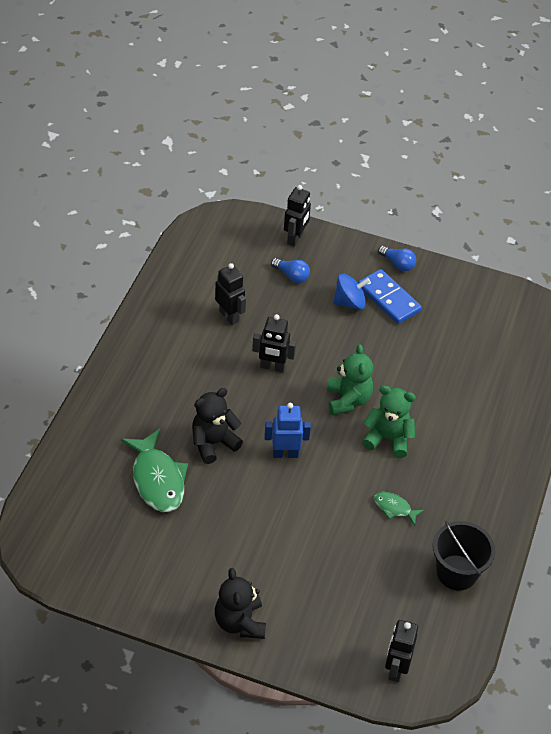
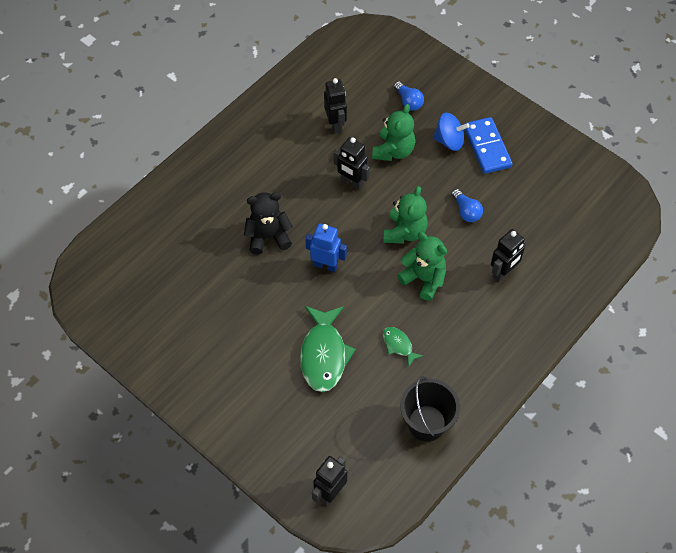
camera: 25 degrees right, 10 degrees up
(157, 479) = (206, 255): green fish -> green fish (324, 355)
(240, 622) = (216, 404): black teddy bear -> none
(295, 238) = (428, 67): black robot -> black robot (503, 272)
(299, 326) = (393, 151): none -> green teddy bear
(397, 264) = (511, 116): blue light bulb -> blue light bulb (466, 211)

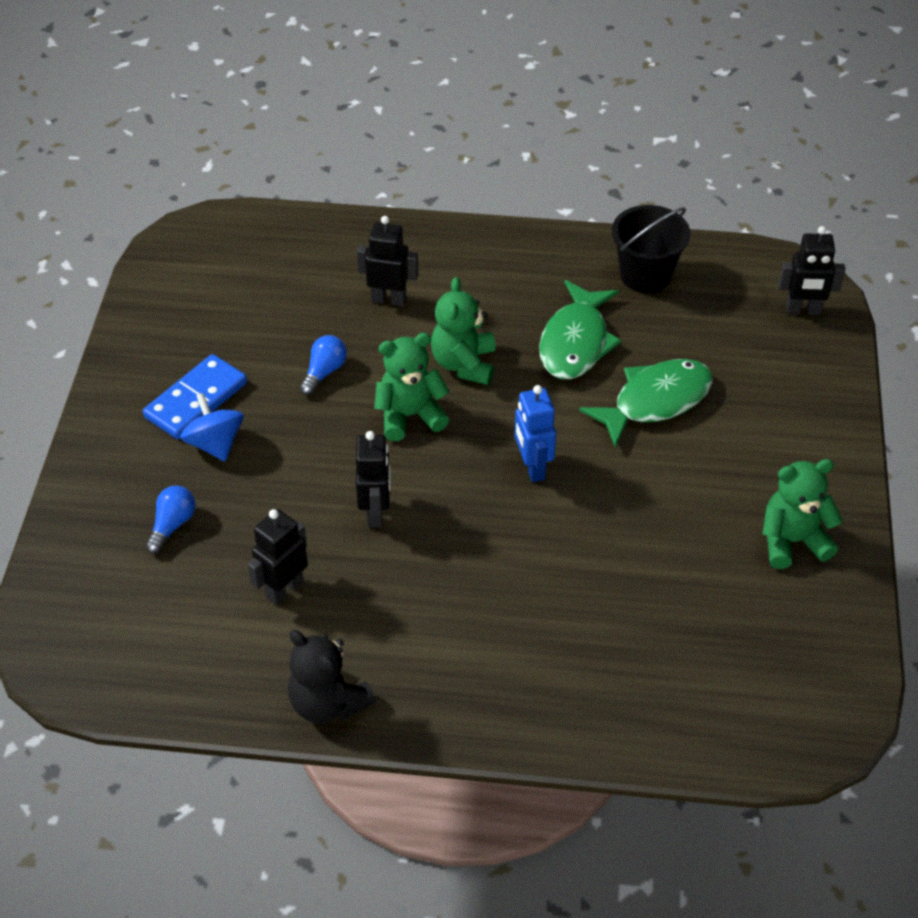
camera: 125 degrees left, 10 degrees down
(268, 237) = (546, 554): black teddy bear -> black teddy bear (328, 703)
(393, 151) = (281, 495): green teddy bear -> green teddy bear (792, 541)
(398, 345) = (575, 342): green fish -> green fish, size x2.01

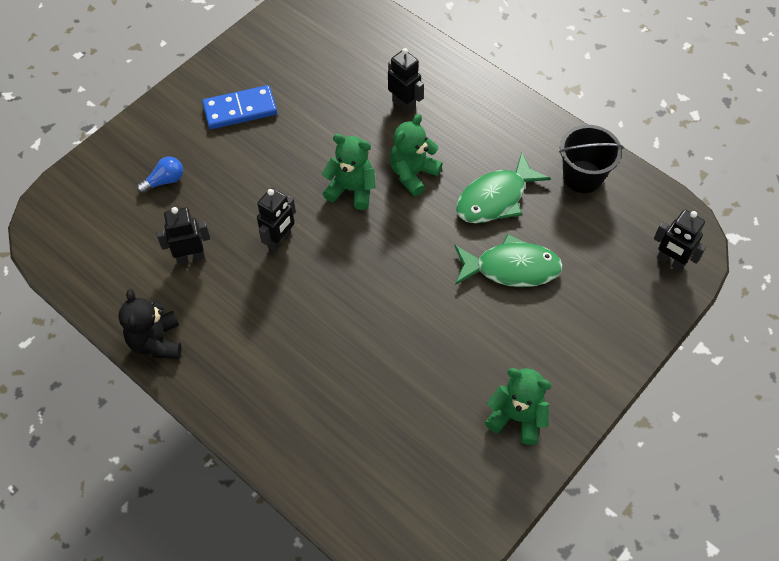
camera: 35 degrees right, 10 degrees up
(215, 444) = (228, 143): blue spinning top -> none
(324, 372) = (326, 132): blue light bulb -> none
(532, 467) = (395, 267): blue robot -> none

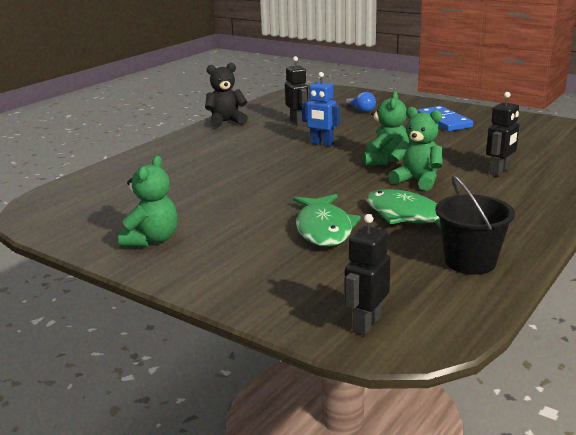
camera: 85 degrees right, 35 degrees down
(280, 240) = (321, 143): black robot -> blue robot

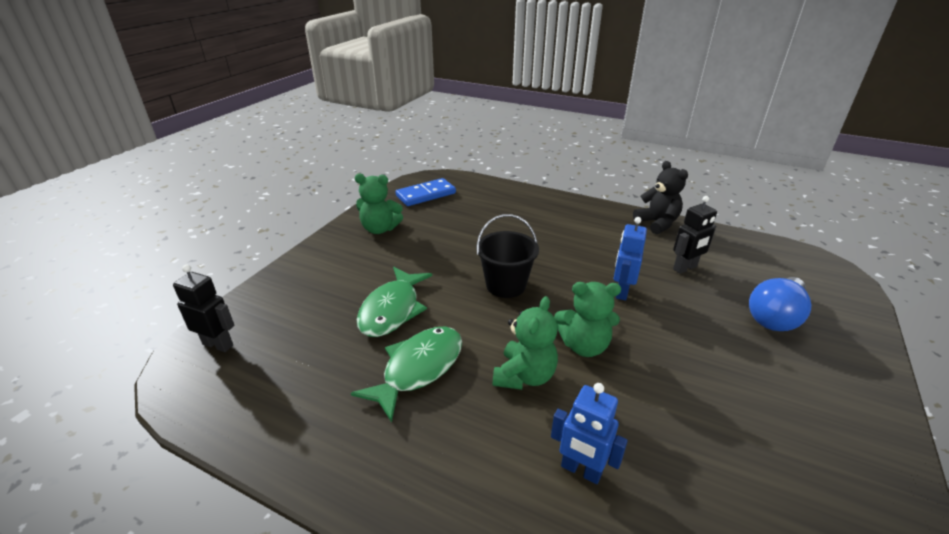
camera: 80 degrees right, 10 degrees up
(323, 229) = (392, 310): green fish -> green fish turned 60 degrees counterclockwise
(361, 110) = (775, 316): blue light bulb -> blue light bulb, size x1.78
(444, 121) = (787, 409): blue domino -> blue domino (426, 195)
(470, 262) = (306, 417): black bucket -> black bucket (505, 285)
(499, 172) = (581, 470): black robot -> blue robot

